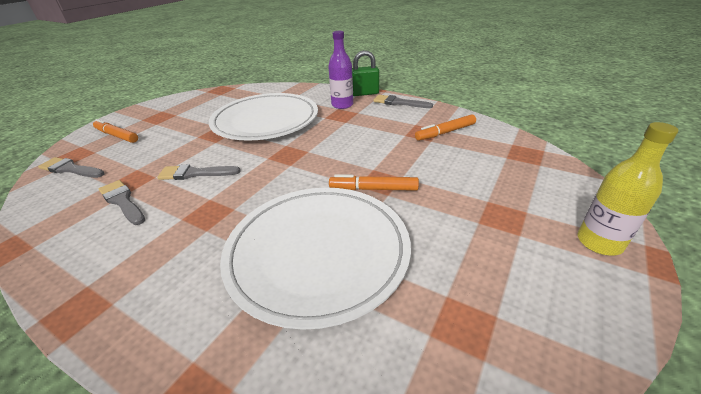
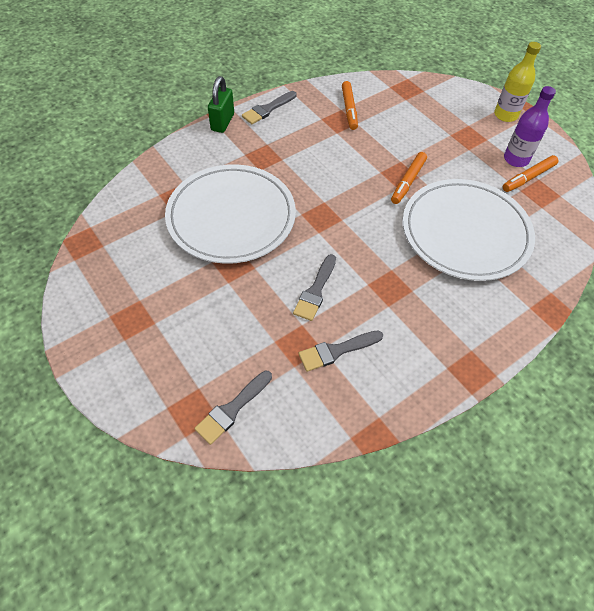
camera: 70 degrees left, 20 degrees up
(117, 136) = (162, 366): orange marker -> orange marker (528, 178)
(342, 105) = (239, 148): purple bottle -> purple bottle (516, 159)

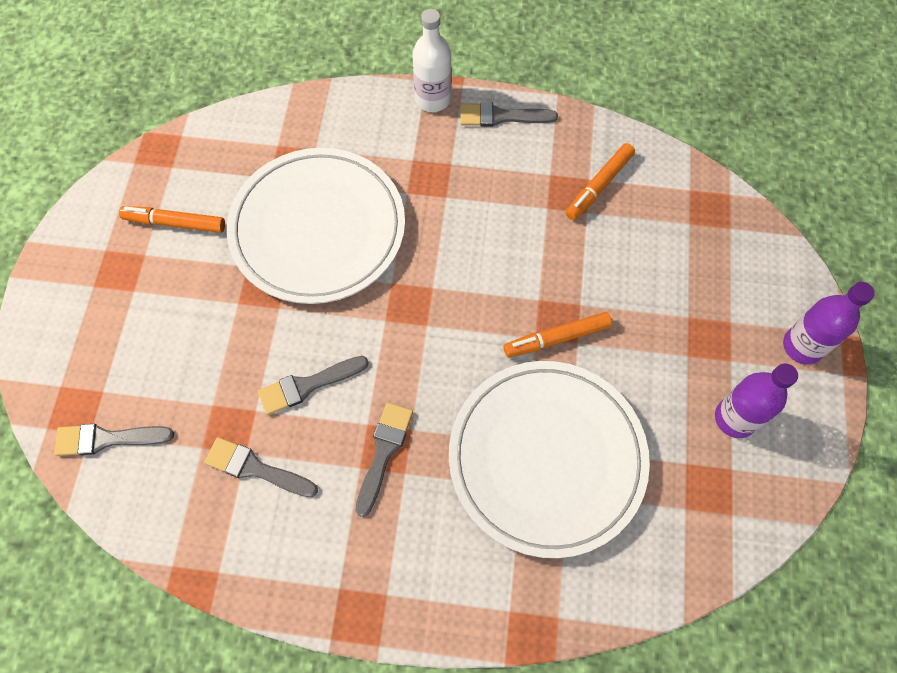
camera: 45 degrees right, 10 degrees up
(222, 122) = (433, 99): green padlock -> white bottle
(391, 290) = (383, 452): none -> grey brush
(505, 115) = (802, 346): yellow bottle -> purple bottle
(528, 178) = (719, 456): orange marker -> orange marker (175, 223)

